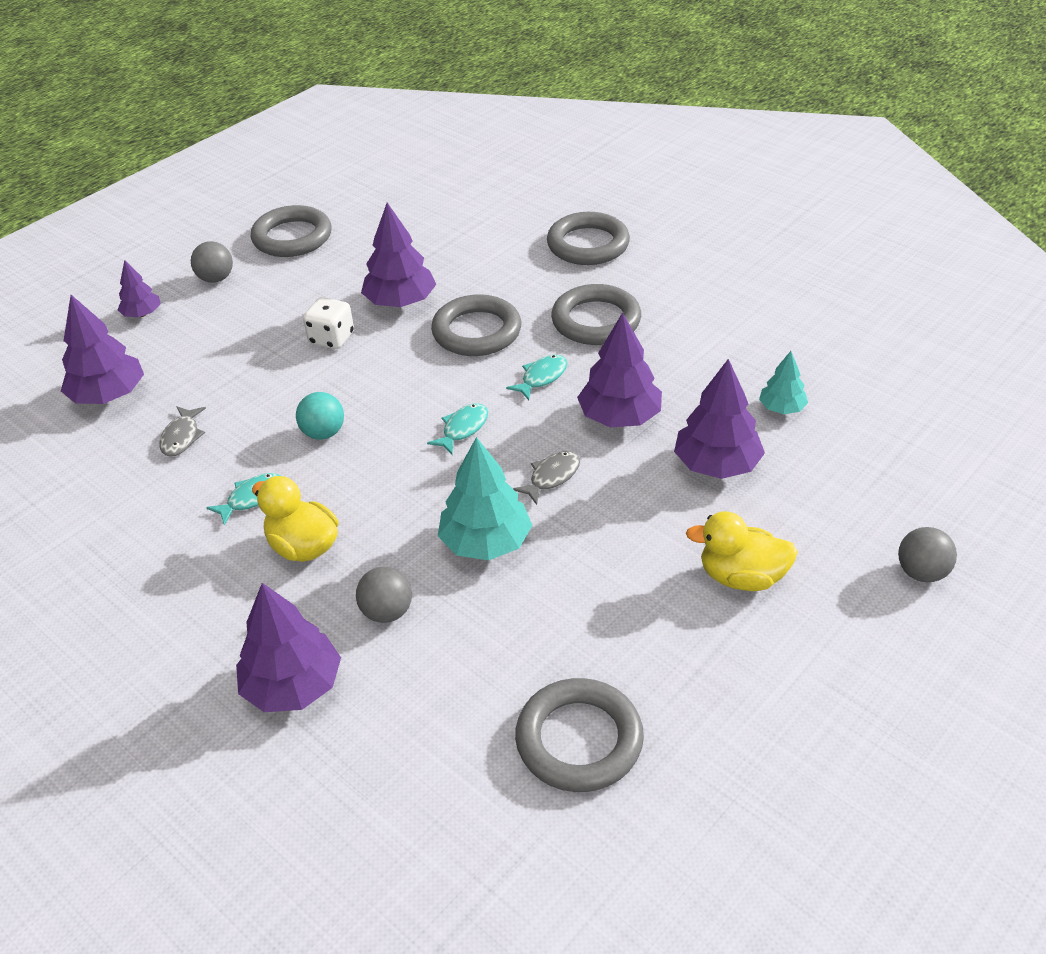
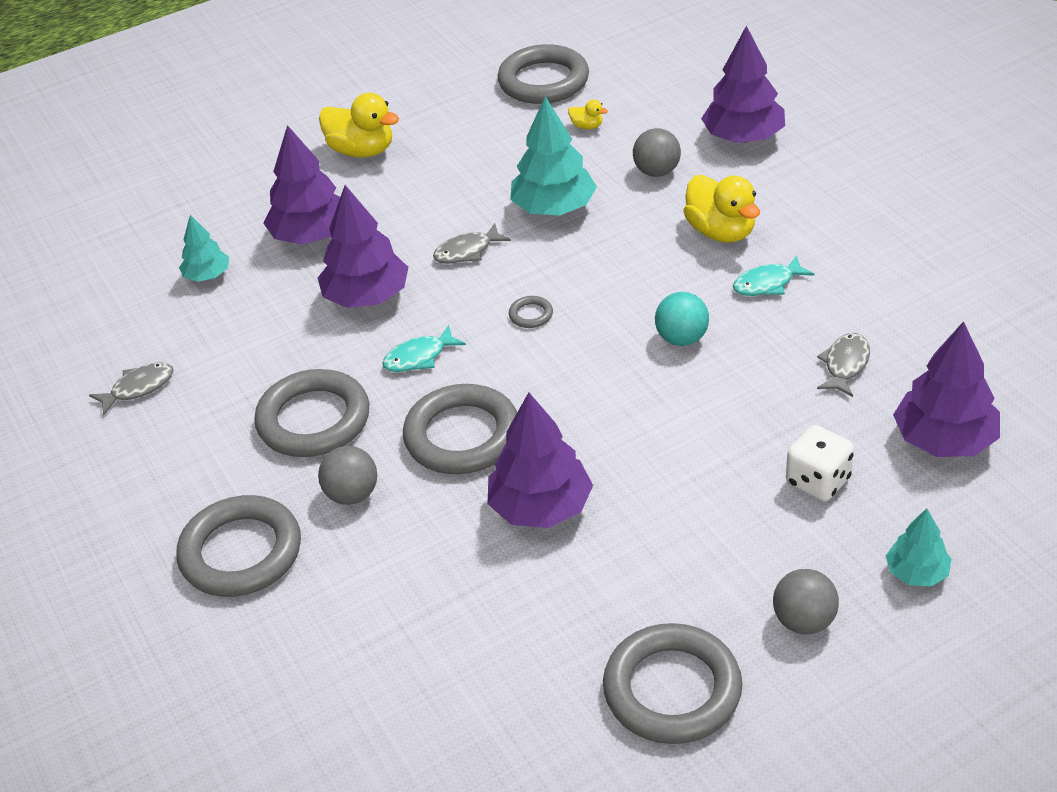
camera: 160 degrees left, 0 degrees up
(142, 314) = (916, 572): purple tree -> turquoise tree
(331, 339) = (648, 465): white dice -> white dice (818, 481)
(463, 429) = (531, 315): turquoise fish -> grey ring
(491, 667) = (587, 126): none -> yellow duck
(750, 315) = (138, 388): none -> grey fish
(921, 572) = (227, 133): grey ball -> grey ball (352, 494)

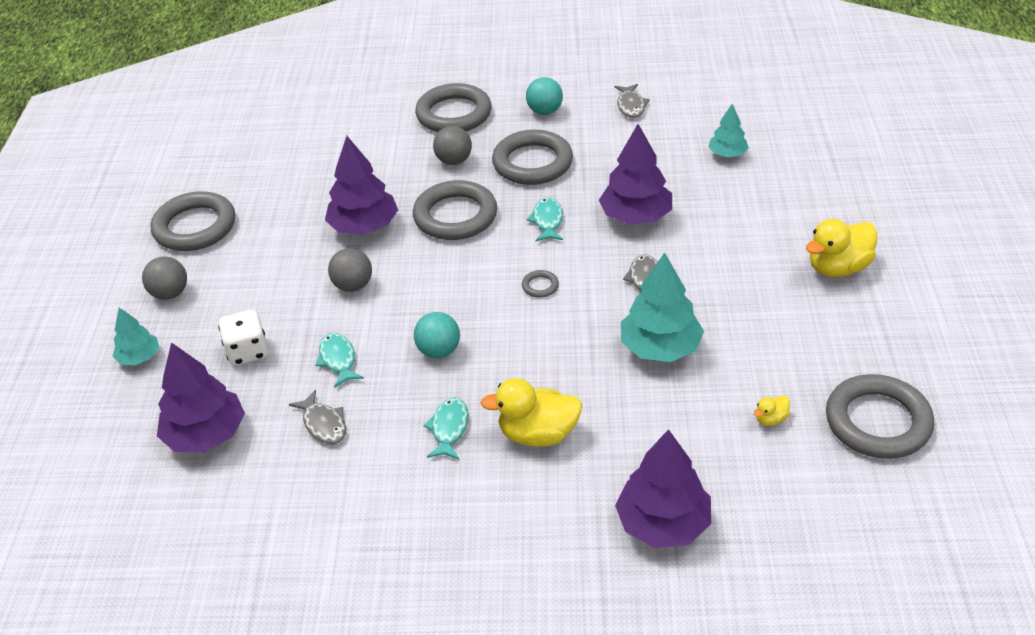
camera: 120 degrees right, 0 degrees up
(189, 461) = (545, 111): none -> turquoise ball
(311, 235) = (736, 210): purple tree -> none
(657, 172) = (658, 434): grey ball -> grey ball (353, 285)
(760, 403) = (338, 360): none -> turquoise fish

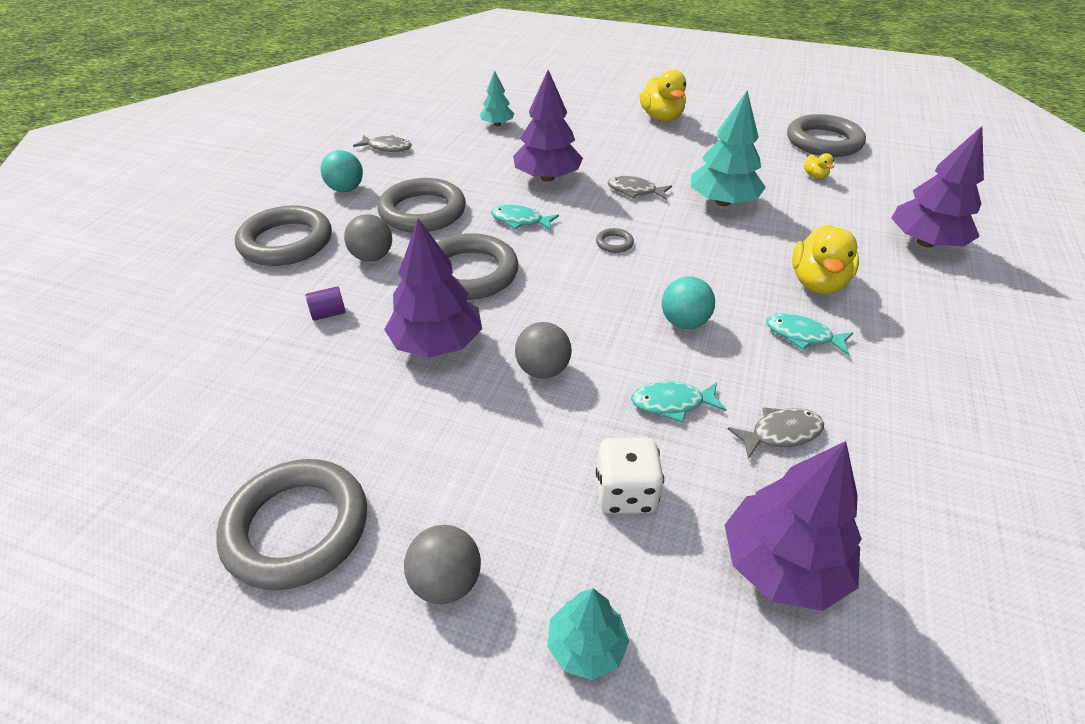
camera: 75 degrees left, 0 degrees up
(377, 167) = (328, 314): none -> purple cylinder

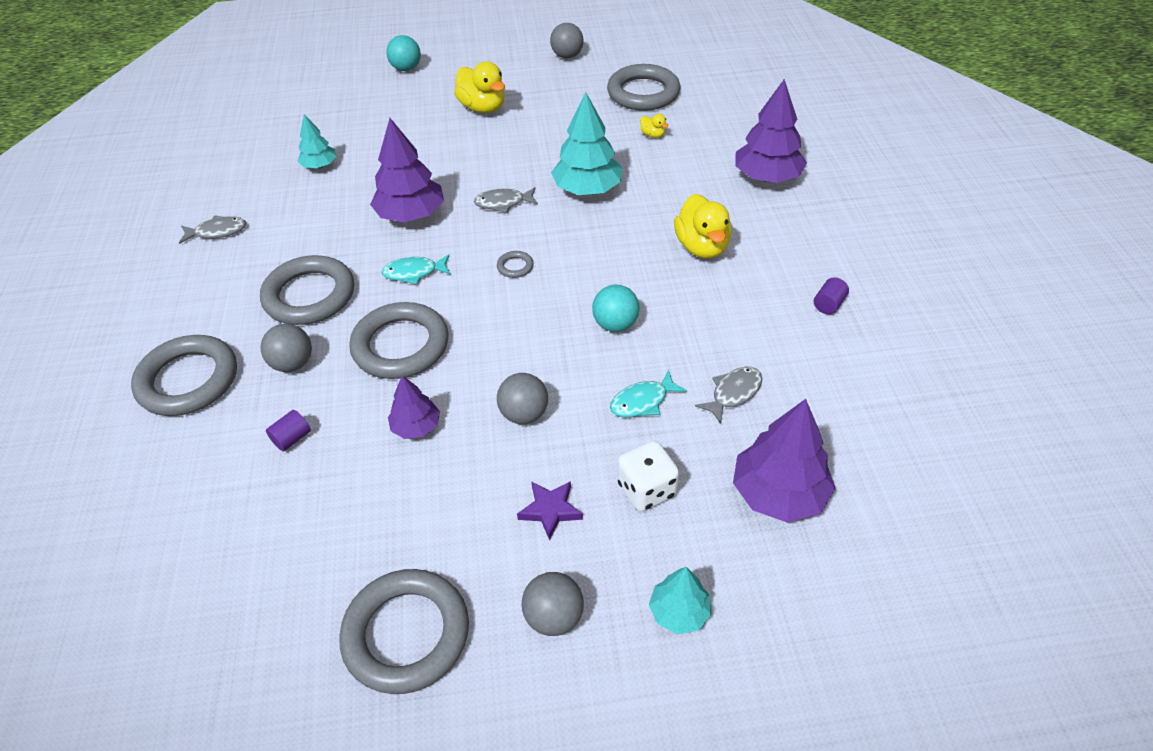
camera: 25 degrees left, 5 degrees up
(346, 189) = (208, 297): turquoise ball -> turquoise ball (406, 68)
(437, 343) = (416, 426): purple tree -> purple tree, size x0.57
(511, 470) = (550, 510): none -> purple star
(763, 99) = (567, 56): none -> grey ball
(802, 336) = (712, 301): turquoise fish -> none
(946, 384) = (828, 304): none -> purple cylinder

